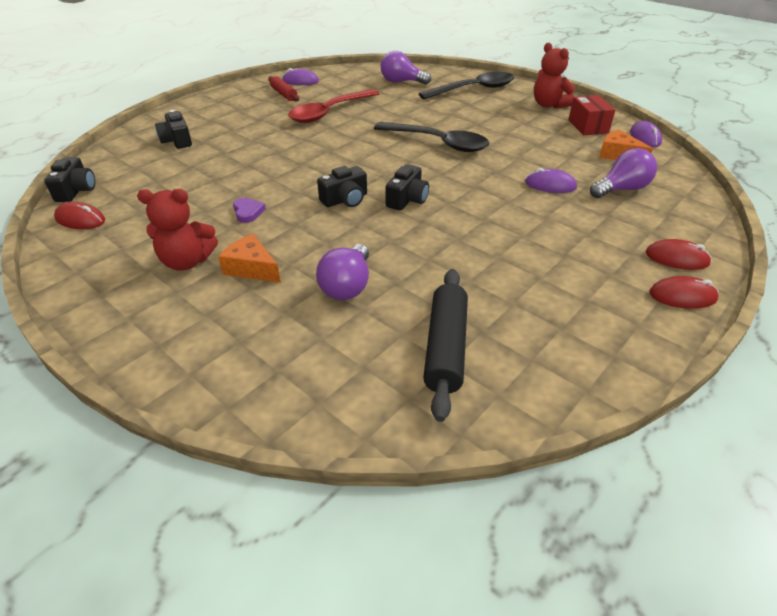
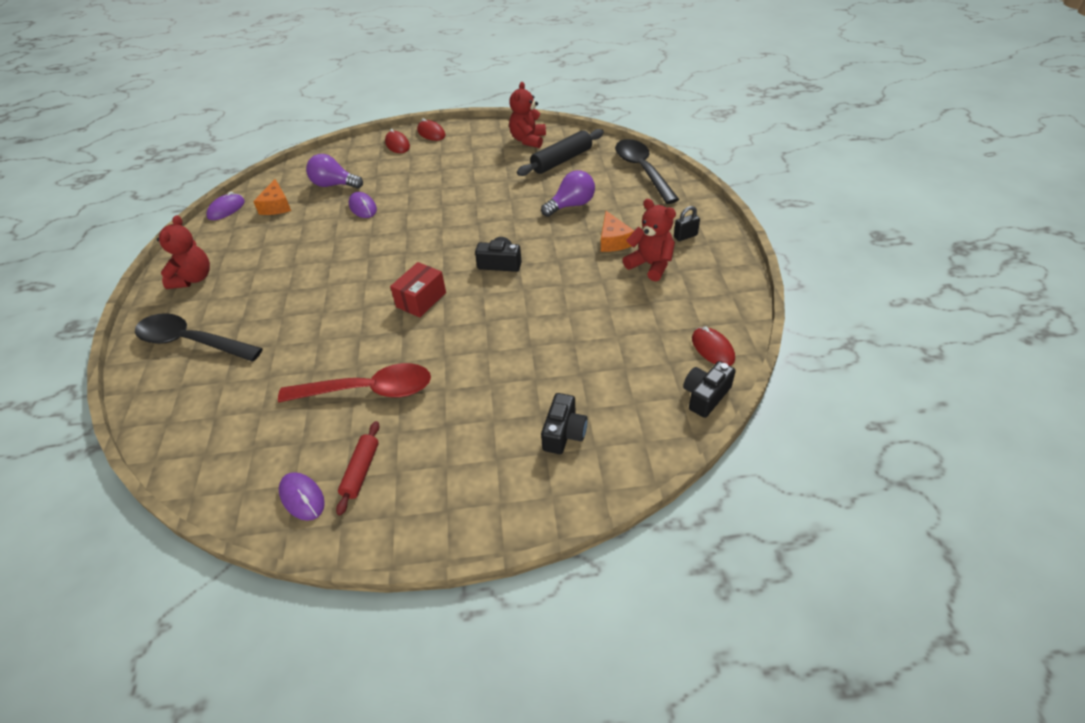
camera: 135 degrees left, 5 degrees up
(163, 313) = (685, 236): none -> black padlock
(248, 212) = (577, 288): purple heart -> none
(401, 82) = (216, 408): purple light bulb -> none
(407, 199) = (461, 242): black camera -> none
(438, 143) = (354, 284): black spoon -> black spoon (642, 170)
(546, 360) = (528, 140): none -> red teddy bear
(588, 126) = (229, 239): red box -> red box (421, 300)

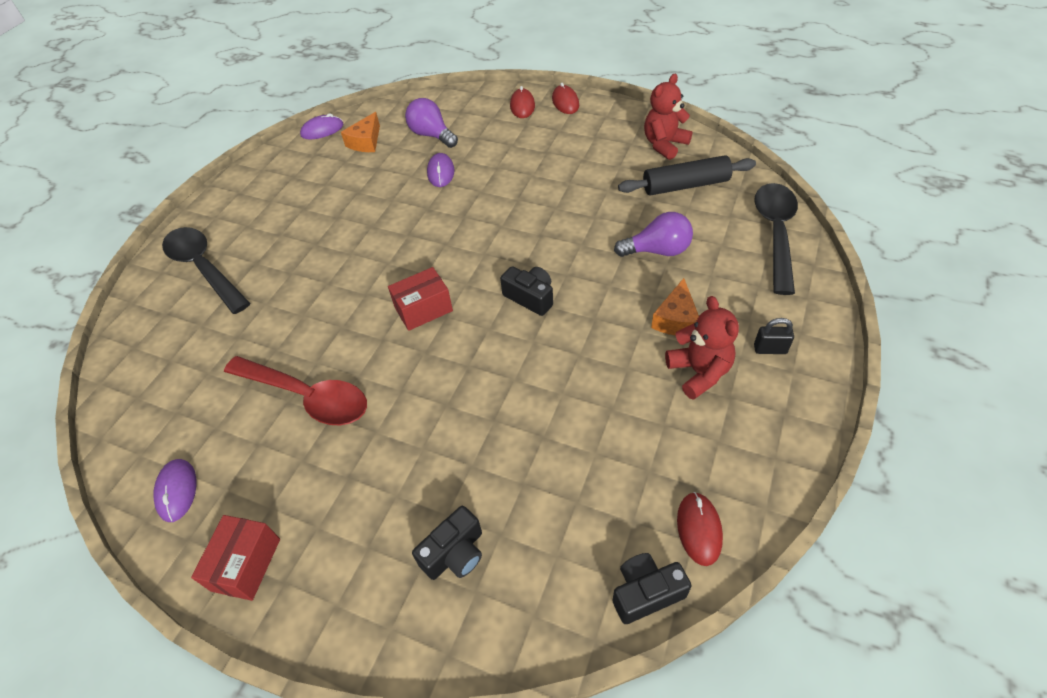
camera: 30 degrees right, 5 degrees up
(193, 278) = (249, 198): red teddy bear -> none
(361, 471) = (242, 489): red rolling pin -> none
(406, 514) = (246, 564): none -> red box

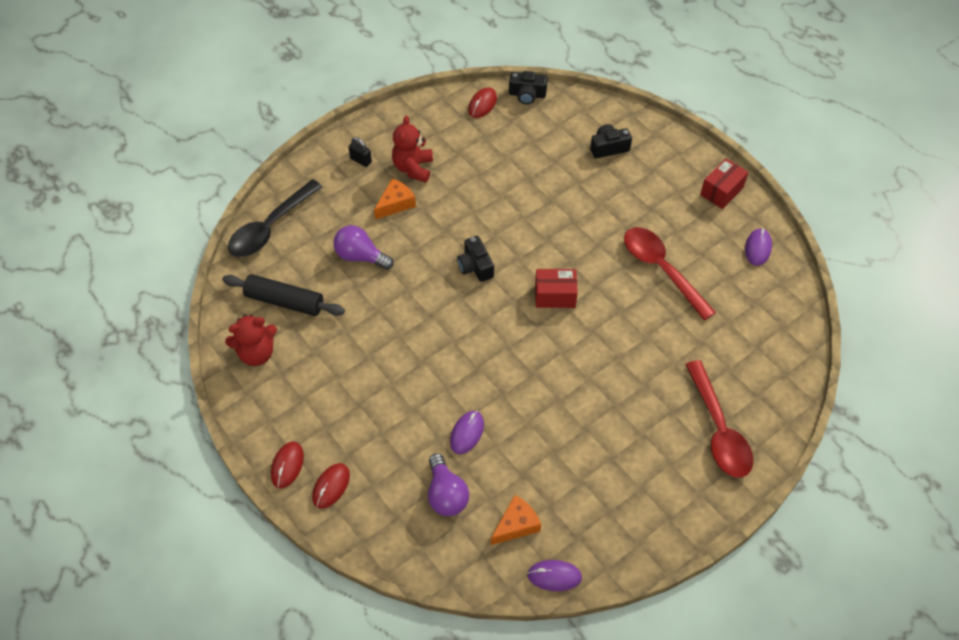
camera: 155 degrees left, 5 degrees up
(204, 268) = (719, 430): black spoon -> red spoon

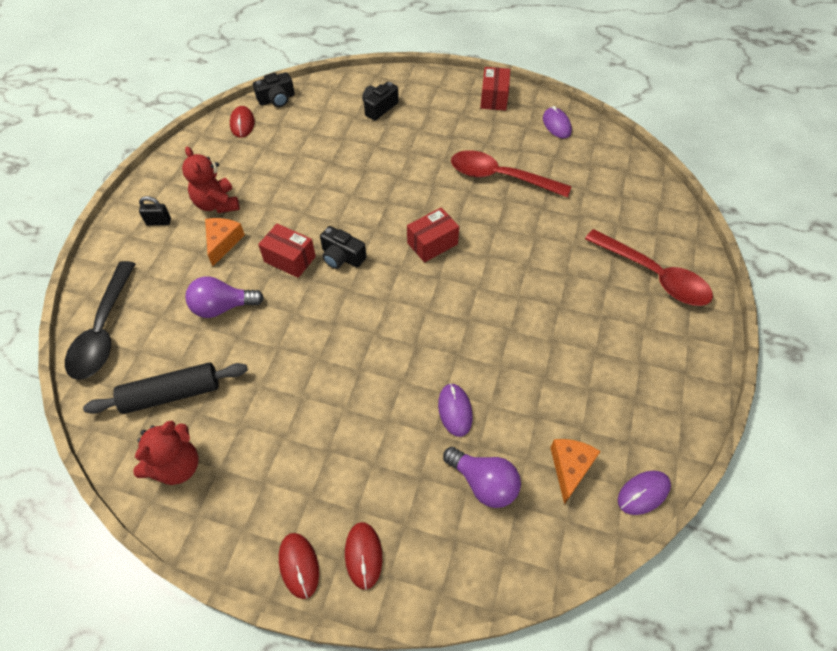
camera: 35 degrees left, 0 degrees up
(435, 245) = (289, 259): none -> red box

